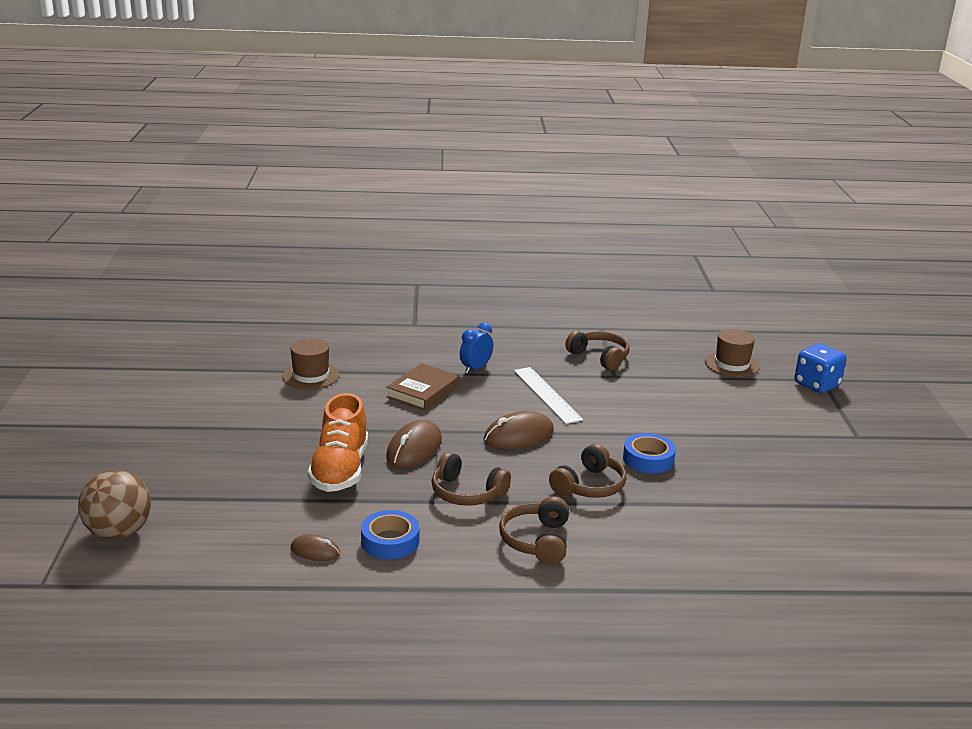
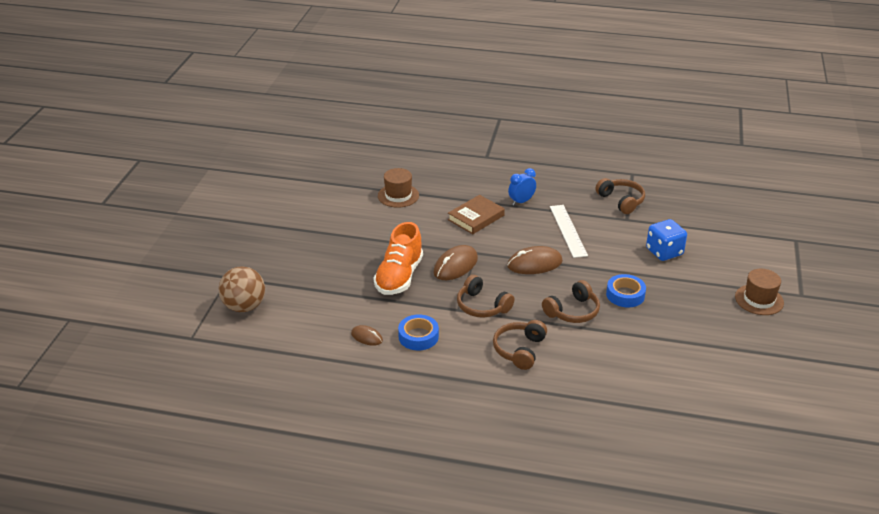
camera: 15 degrees right, 10 degrees up
(732, 364) = (726, 218): brown hat -> brown hat (759, 300)
(816, 384) = (789, 244): blue dice -> blue dice (664, 252)

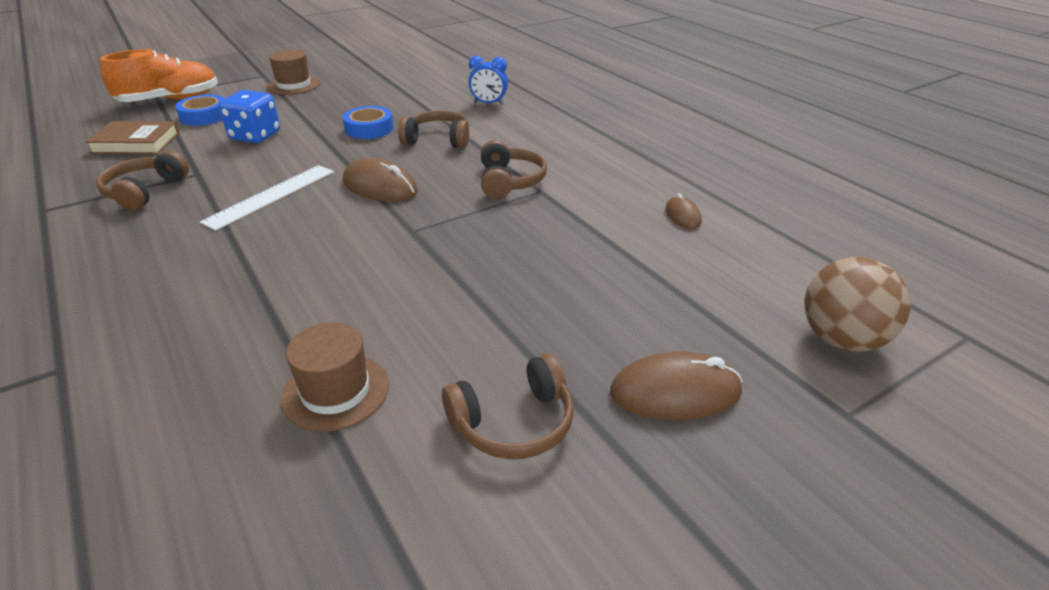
camera: 135 degrees left, 0 degrees up
(399, 277) = (551, 255): orange shoe -> orange shoe (170, 100)
(418, 336) = (621, 190): blue tape -> blue tape (204, 116)
(455, 265) = (462, 230): brown mouse -> brown mouse (675, 392)
(476, 218) = (318, 272): brown book -> brown book (136, 143)
(519, 350) = (539, 140): brown headphones -> brown headphones (513, 423)
(521, 202) = (222, 257): blue clock -> blue clock (489, 103)

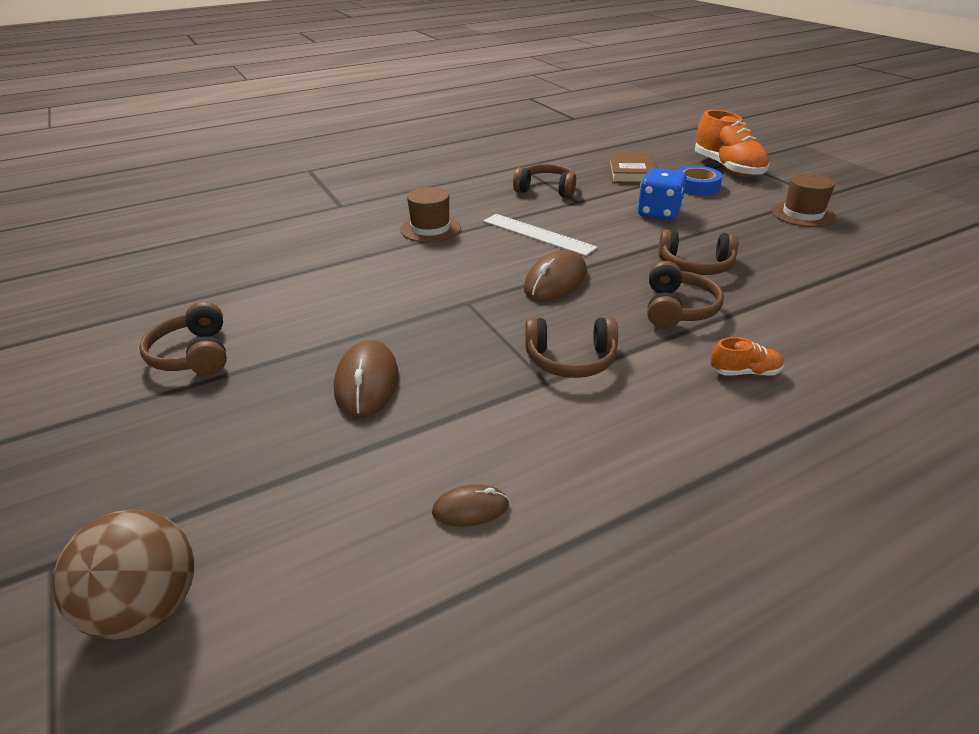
camera: 95 degrees right, 0 degrees up
(335, 391) = (271, 285): brown hat -> brown hat (430, 228)
(369, 129) = (695, 265): blue tape -> brown headphones
(489, 103) = (819, 345): blue clock -> none
(520, 126) = (744, 372): none -> orange shoe
(675, 392) = (165, 442): brown mouse -> brown mouse (367, 382)

